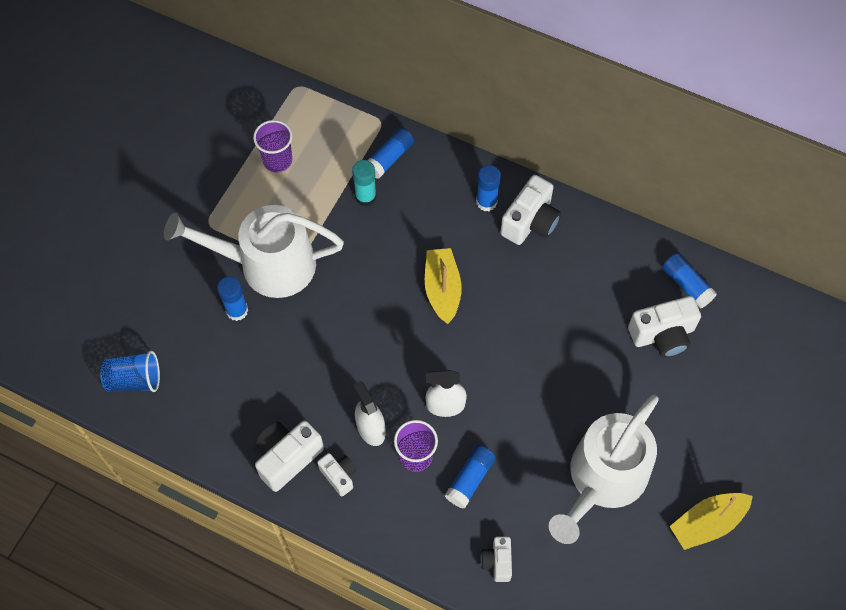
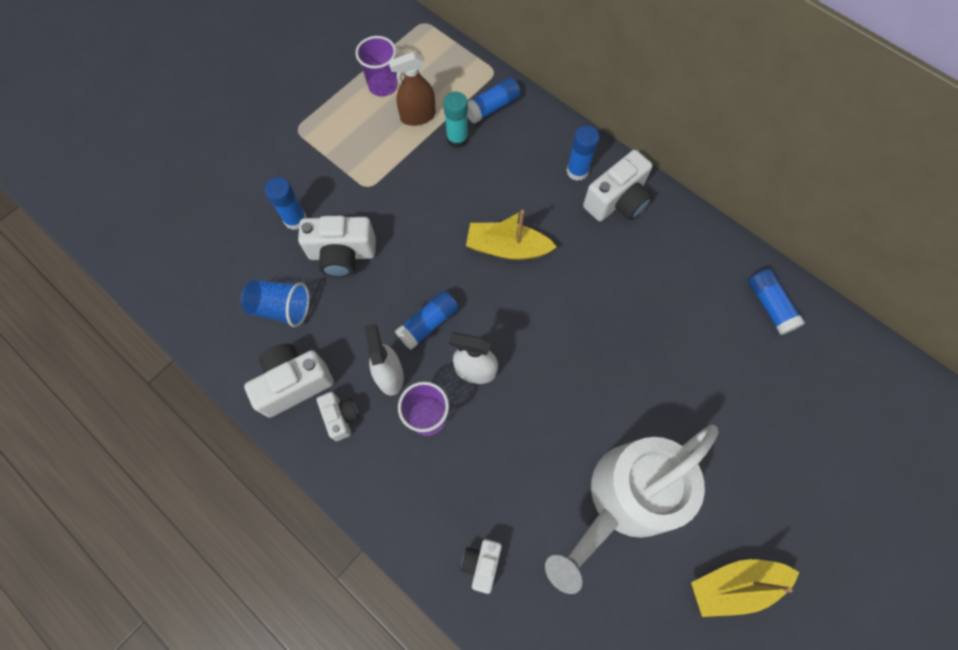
camera: 15 degrees right, 5 degrees up
(134, 380) = (172, 263): blue cup -> blue cup (281, 308)
(268, 264) = (340, 182): white watering can -> none
(321, 183) = (418, 116): none -> brown spray bottle
(442, 289) = (507, 248): yellow boat -> yellow boat turned 90 degrees counterclockwise
(470, 479) = (478, 459): blue glue stick -> blue glue stick (428, 323)
(662, 335) = (731, 353): white camera -> white camera (342, 254)

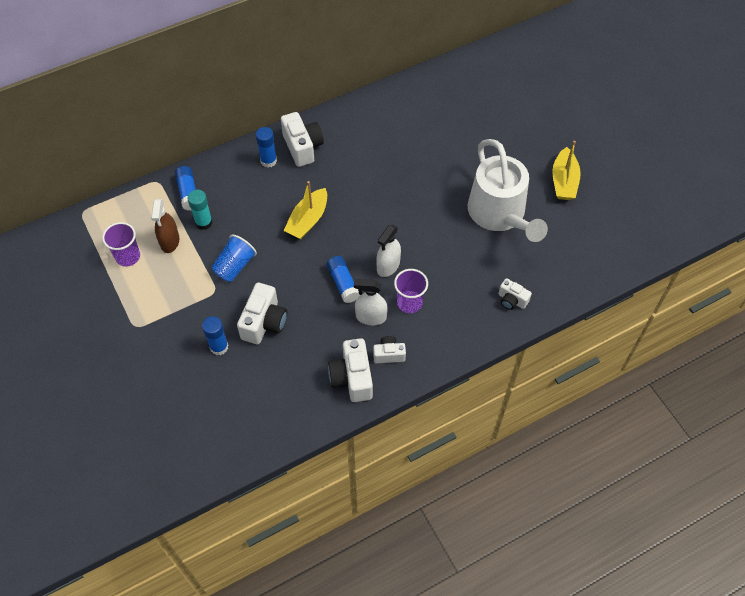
camera: 70 degrees left, 10 degrees down
(281, 308) = (290, 373): blue cup -> blue cup (235, 266)
(769, 305) = (411, 99): blue glue stick -> none

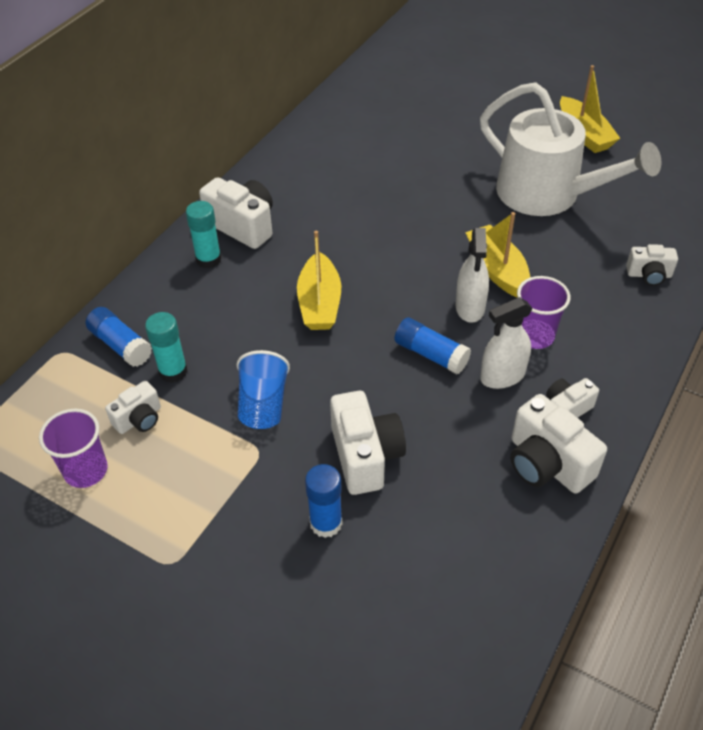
camera: 30 degrees left, 10 degrees down
(170, 241) = (139, 419): brown spray bottle -> white camera
(268, 161) = (208, 259): blue glue stick -> turquoise glue stick
(424, 250) = (497, 270): none -> yellow boat

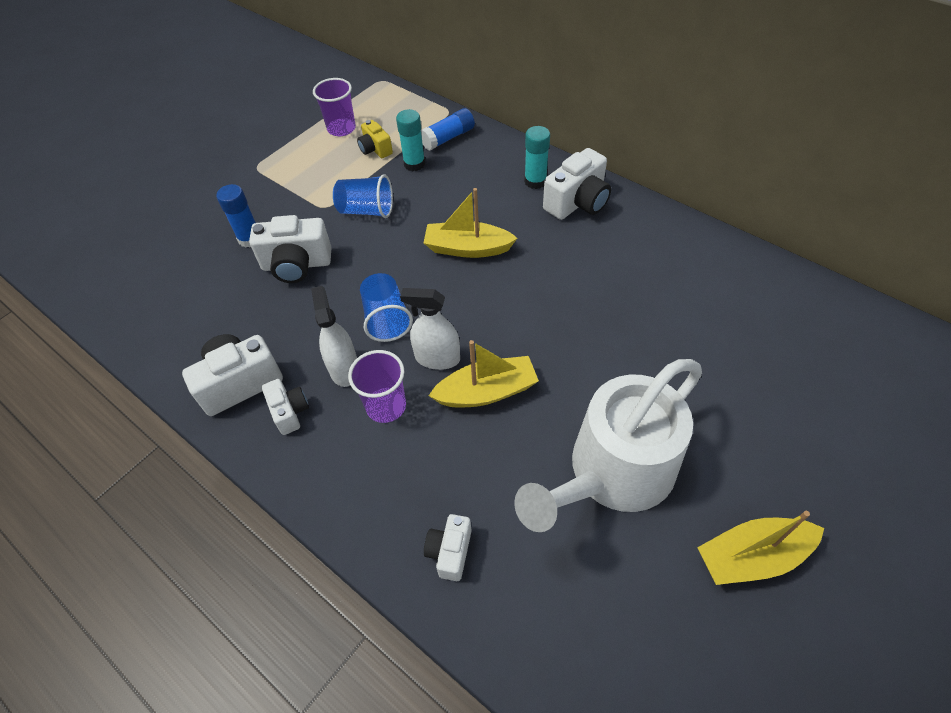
camera: 100 degrees right, 5 degrees up
(139, 419) = (375, 149): white camera -> yellow camera
(430, 354) = (386, 319): blue glue stick -> blue cup

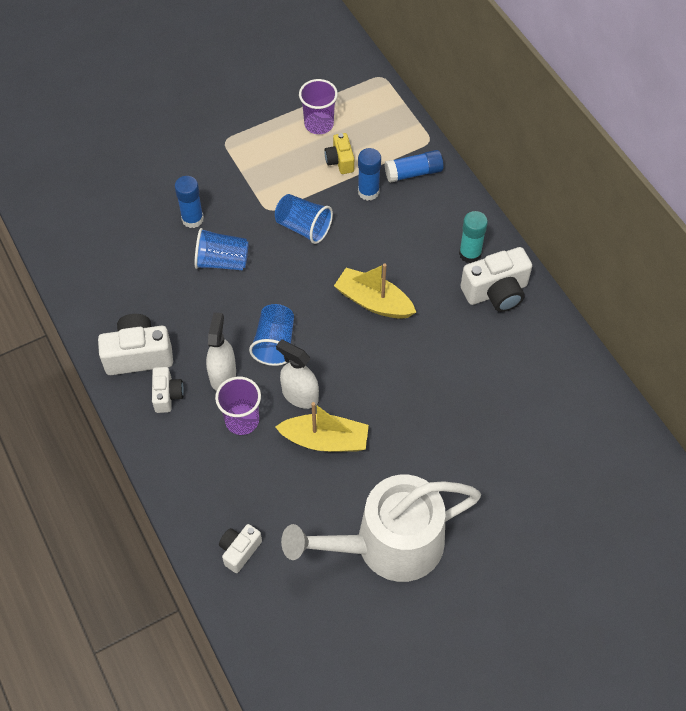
camera: 20 degrees right, 5 degrees up
(297, 265) = (222, 261): white camera -> blue cup
(414, 164) = (368, 192): turquoise glue stick -> blue glue stick
(752, 556) = (454, 646): yellow boat -> none

